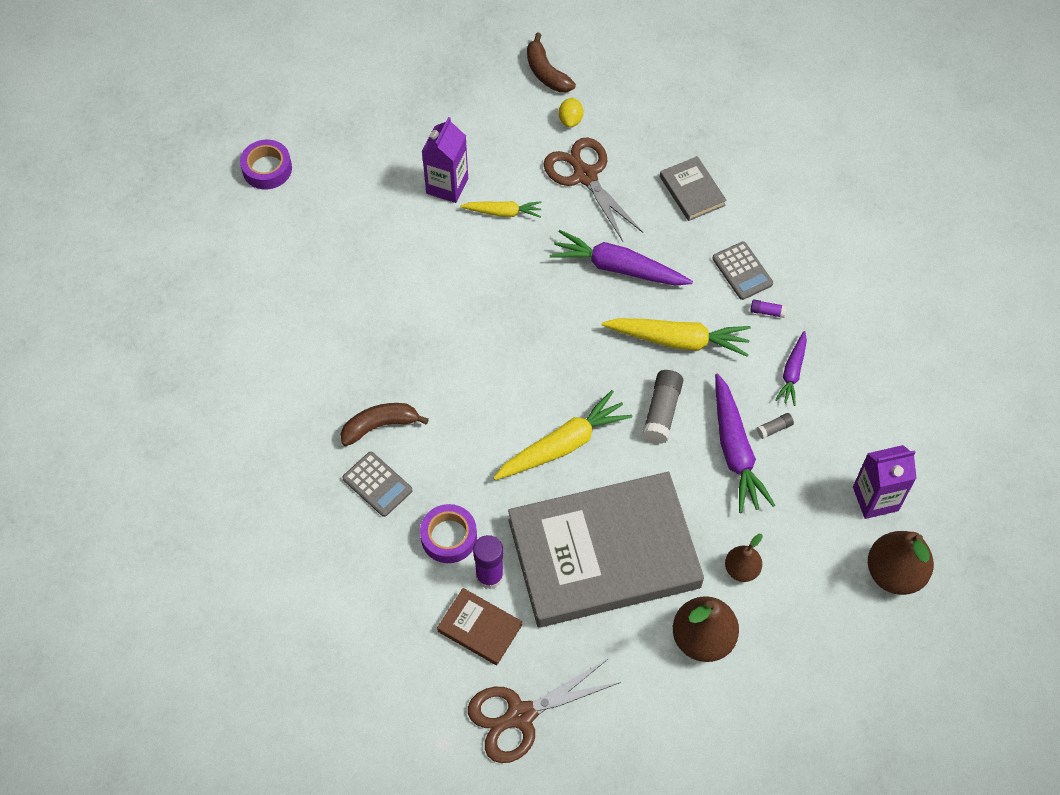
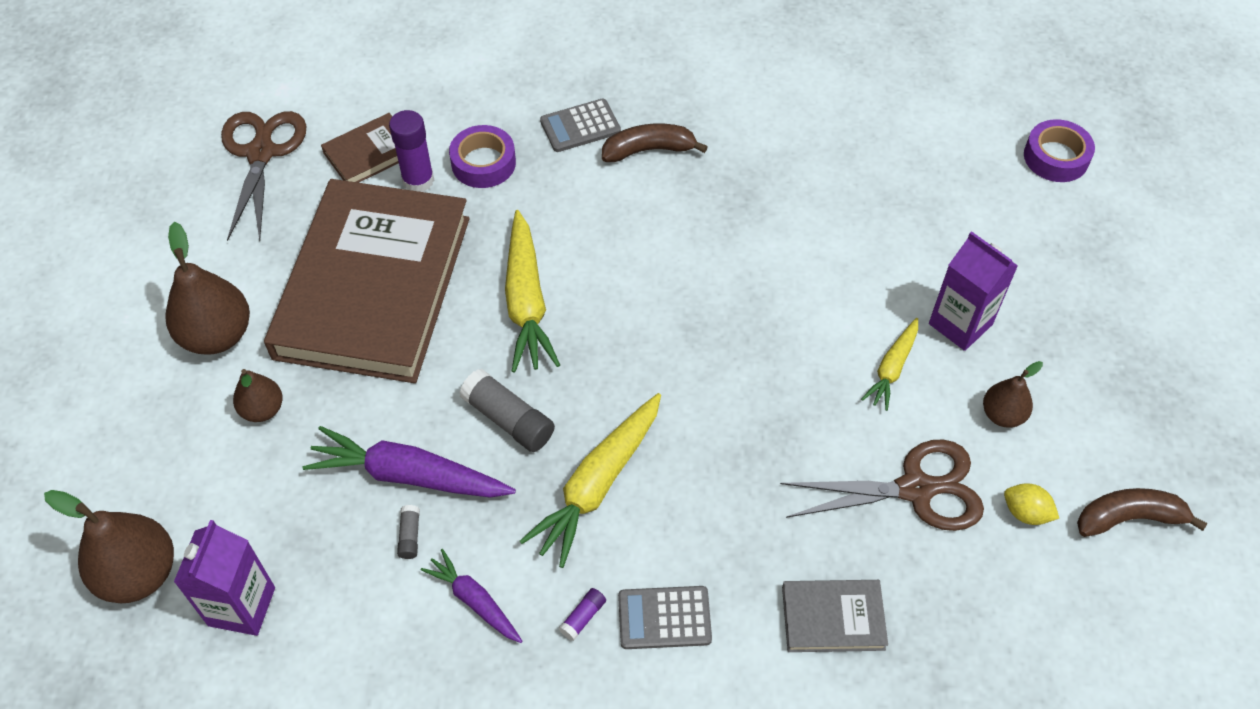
camera: 115 degrees right, 5 degrees down
(380, 426) = (649, 150): brown banana -> brown banana turned 105 degrees counterclockwise
(507, 147) = (1002, 415): none -> brown pear
(603, 553) = (374, 287): grey book -> brown book
(618, 268) = (744, 463): purple carrot -> none

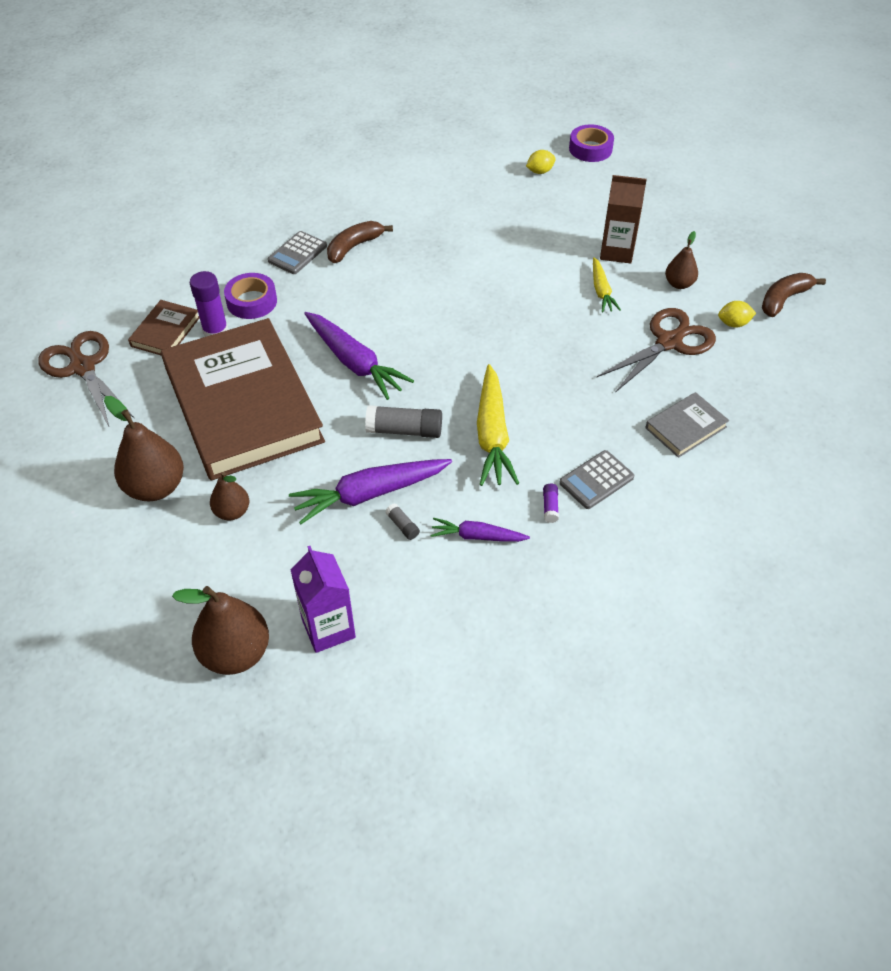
camera: 35 degrees left, 5 degrees down
(526, 302) = (355, 363): yellow carrot -> purple carrot
(959, 158) = (540, 171): none -> yellow lemon
(960, 324) = (616, 251): purple carton -> brown carton

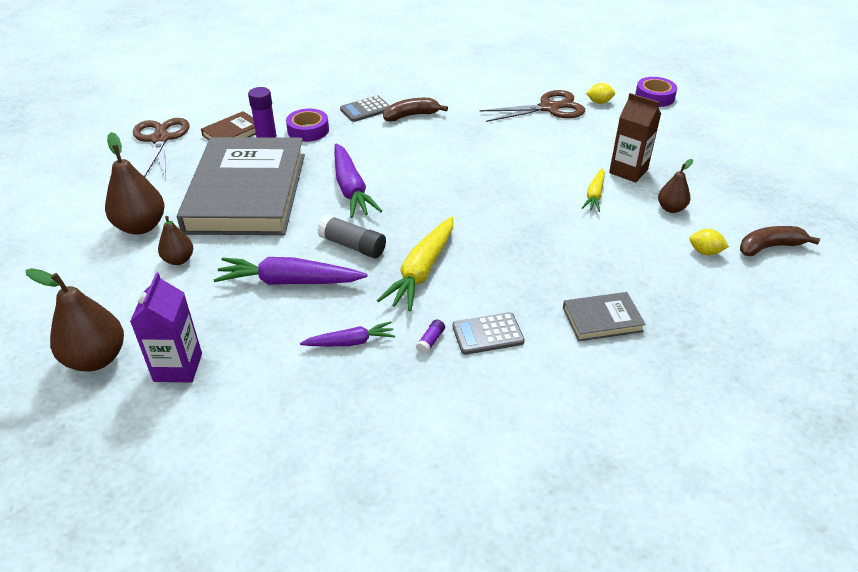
camera: 25 degrees right, 10 degrees down
(243, 404) = (247, 192): brown book -> grey book
(402, 526) = (296, 313): grey glue stick -> none
(477, 536) = (350, 342): purple carrot -> purple carrot turned 135 degrees clockwise
(669, 342) = (631, 249): brown scissors -> brown scissors (549, 108)

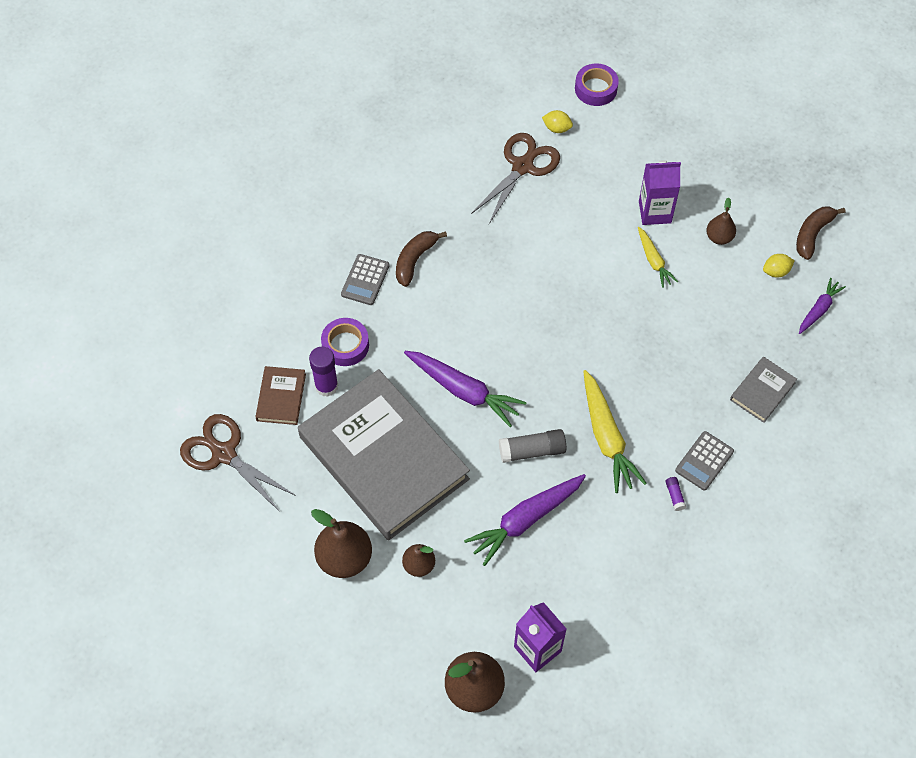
camera: 40 degrees left, 20 degrees up
(350, 342) = (625, 538): purple carrot -> purple carrot (819, 309)
(599, 102) = (557, 128): yellow lemon -> yellow lemon turned 60 degrees clockwise
(628, 171) = (654, 212): brown carton -> purple carton

